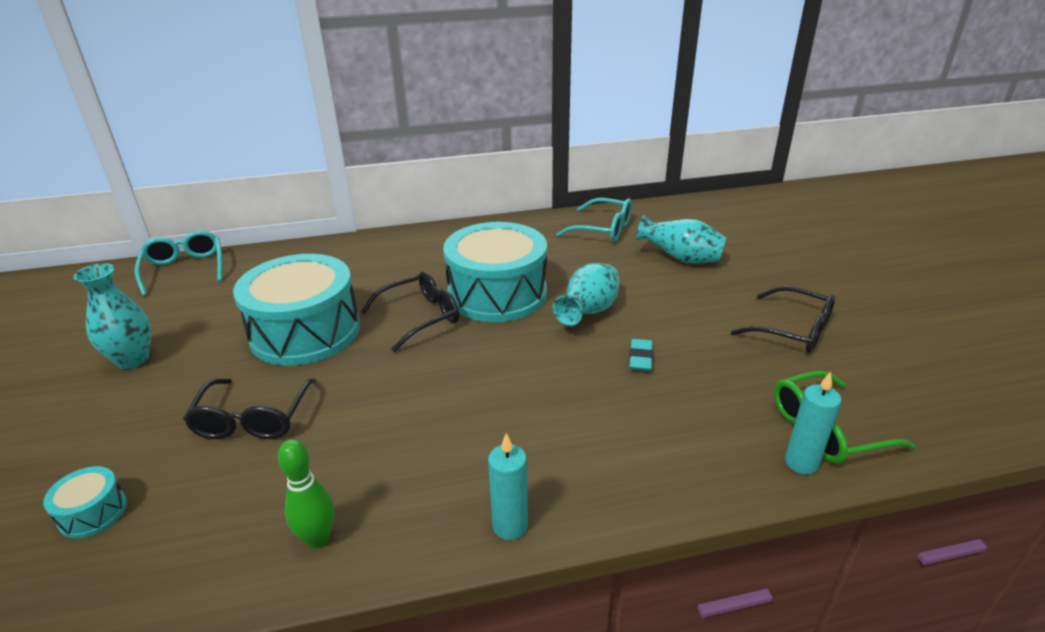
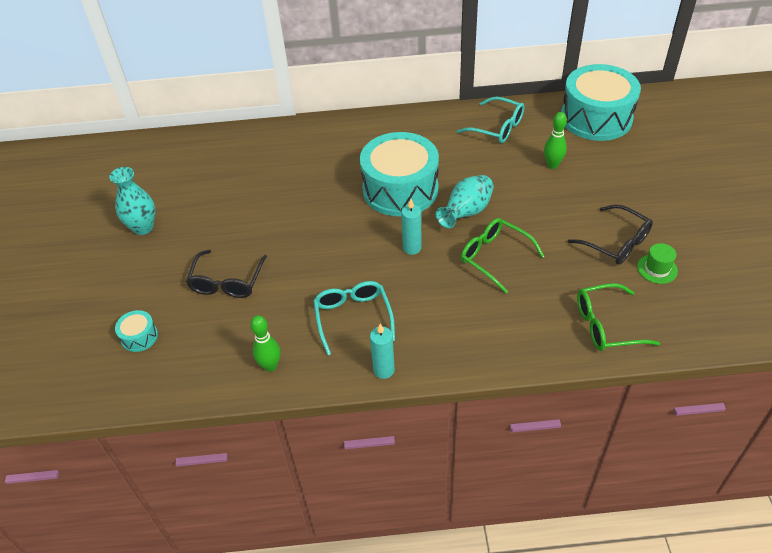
camera: 10 degrees right, 15 degrees up
(184, 269) = (166, 146): turquoise glasses -> turquoise glasses (353, 317)
(305, 332) = (258, 213): turquoise drum -> turquoise drum (596, 118)
(420, 317) = (341, 207): black glasses -> none
(640, 358) = (494, 257): turquoise eraser -> green glasses
(680, 259) = (552, 165): turquoise vase -> green bowling pin
(801, 462) = (579, 347): turquoise candle -> turquoise candle (412, 248)
(859, 355) = (657, 269): none -> green hat

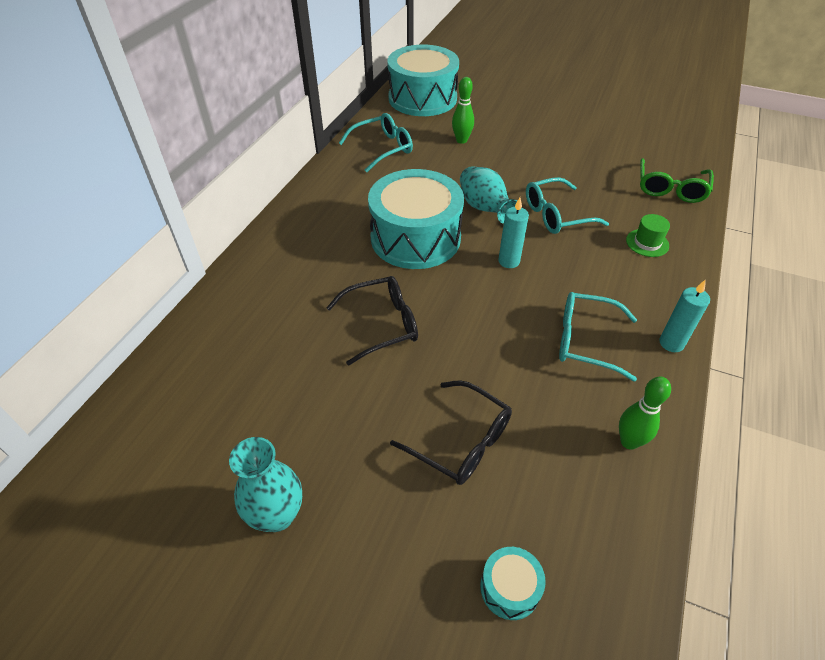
camera: 65 degrees left, 0 degrees up
(494, 257) = (556, 215): green glasses -> turquoise glasses
(616, 242) = (580, 148): black glasses -> black glasses (382, 324)
(657, 269) = (620, 142): green hat -> green hat (647, 243)

